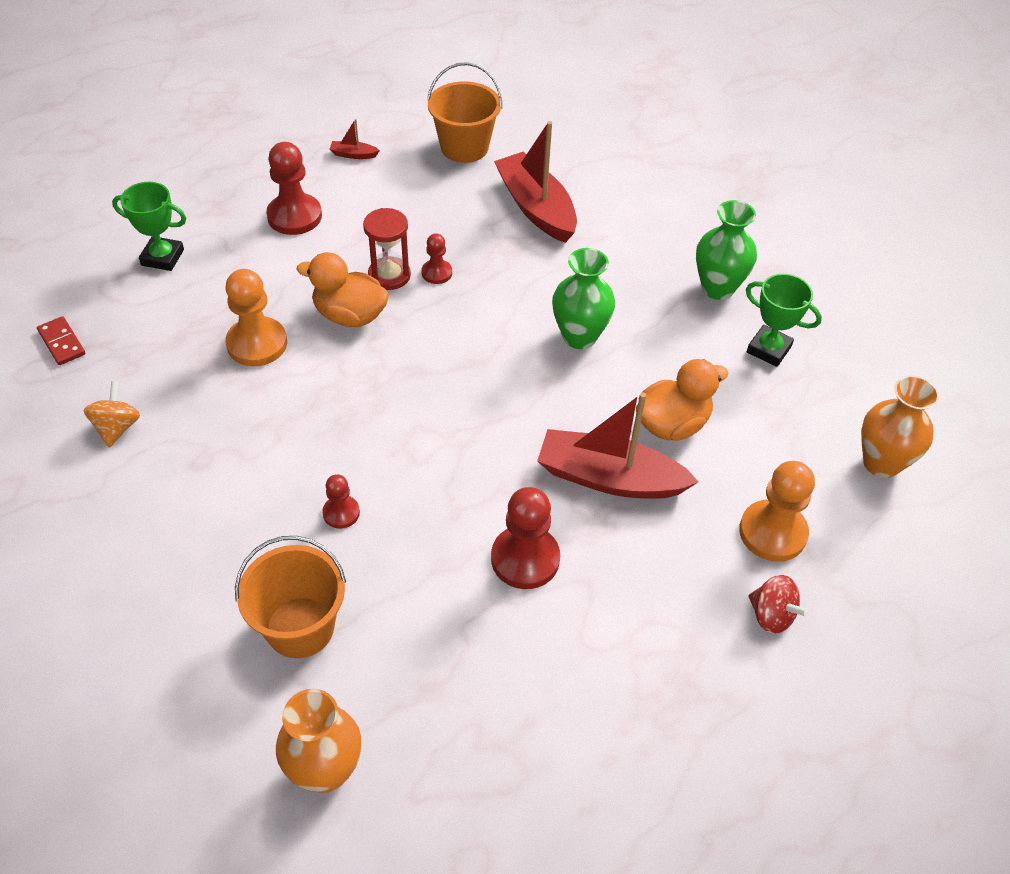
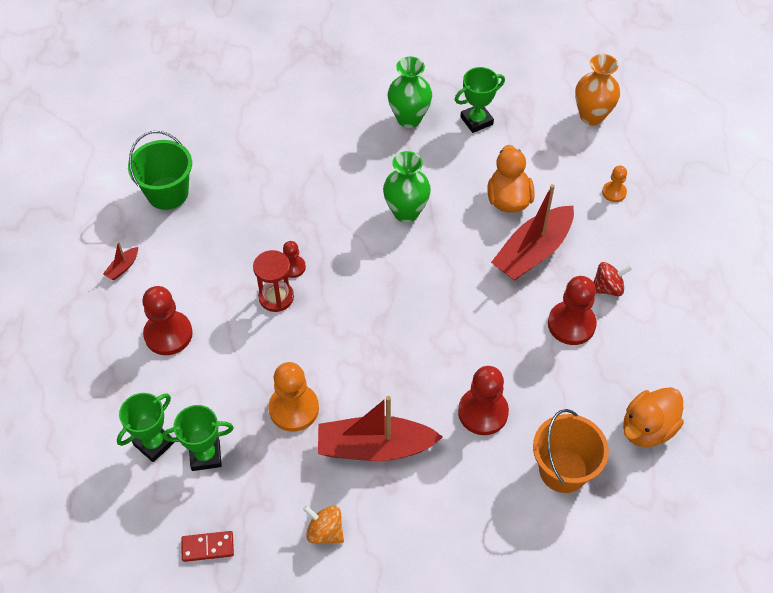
camera: 60 degrees left, 5 degrees up
(166, 299) = (205, 455): none -> green trophy
(325, 770) = (672, 493): orange vase -> none
(341, 513) = (483, 412): red pawn -> red pawn, size x1.83
(350, 315) = (302, 338): orange duck -> orange duck (647, 428)
(464, 147) = (167, 193): orange bucket -> green bucket
(536, 208) = (265, 179): red boat -> red boat (374, 447)
(771, 615) = (668, 223): red spinning top -> red spinning top (607, 288)
(772, 532) = (614, 192): orange pawn -> orange pawn, size x0.55

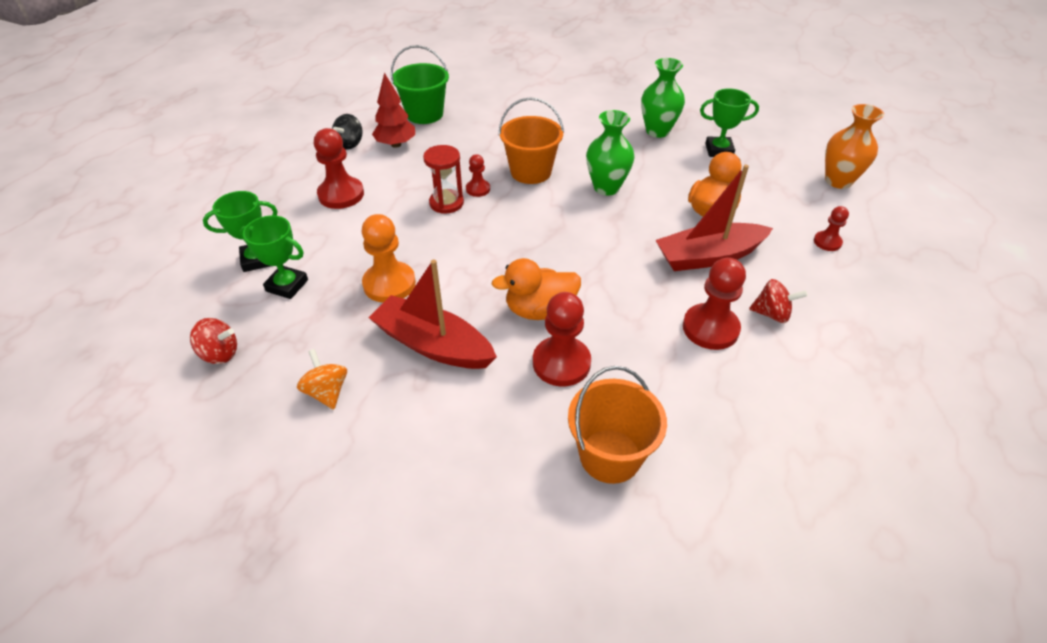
camera: 30 degrees right, 10 degrees down
(123, 267) = (350, 144): red boat -> black spinning top
(171, 247) = (396, 144): none -> red tree
(207, 547) = (220, 354): red domino -> red spinning top
(326, 223) = (531, 172): none -> orange bucket
(614, 192) = (827, 242): orange pawn -> red pawn
(647, 428) = (739, 461): orange duck -> orange duck (540, 310)

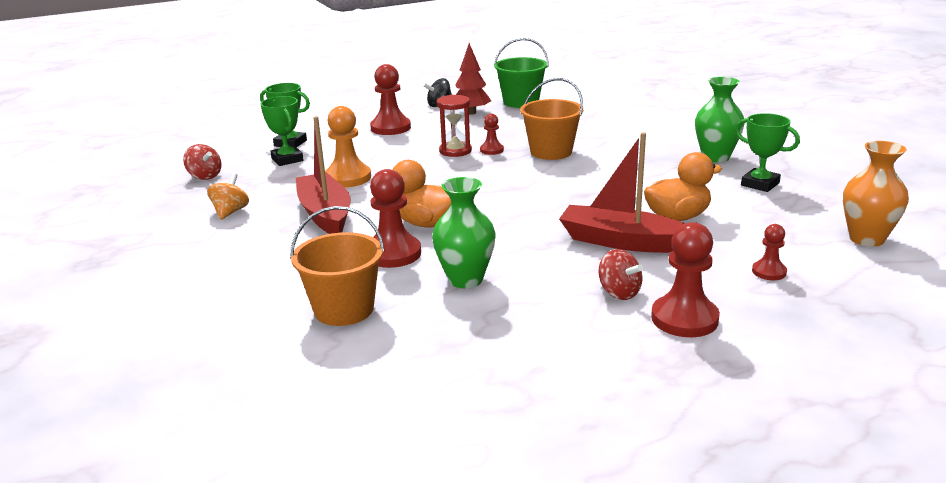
camera: 40 degrees right, 20 degrees down
(606, 187) = (601, 177): green vase -> green vase (465, 279)
(710, 328) = (545, 280): red pawn -> red pawn (684, 319)

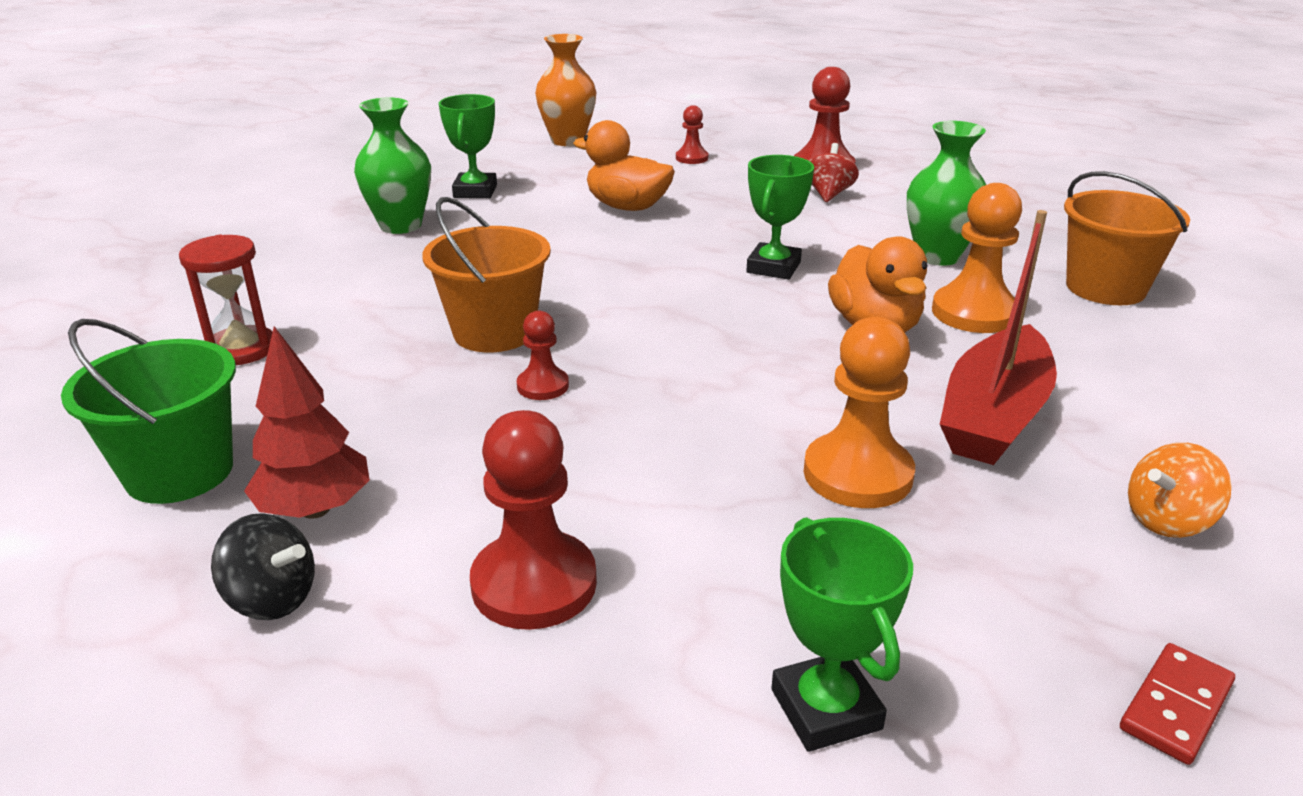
camera: 130 degrees left, 5 degrees up
(205, 176) = (1176, 707): red spinning top -> red domino
(287, 159) = (908, 628): green trophy -> green trophy (773, 267)
(393, 254) = (974, 313): red pawn -> orange pawn
(455, 151) = (588, 421): red hourglass -> red hourglass (241, 349)
(622, 242) = (728, 216): red boat -> none

